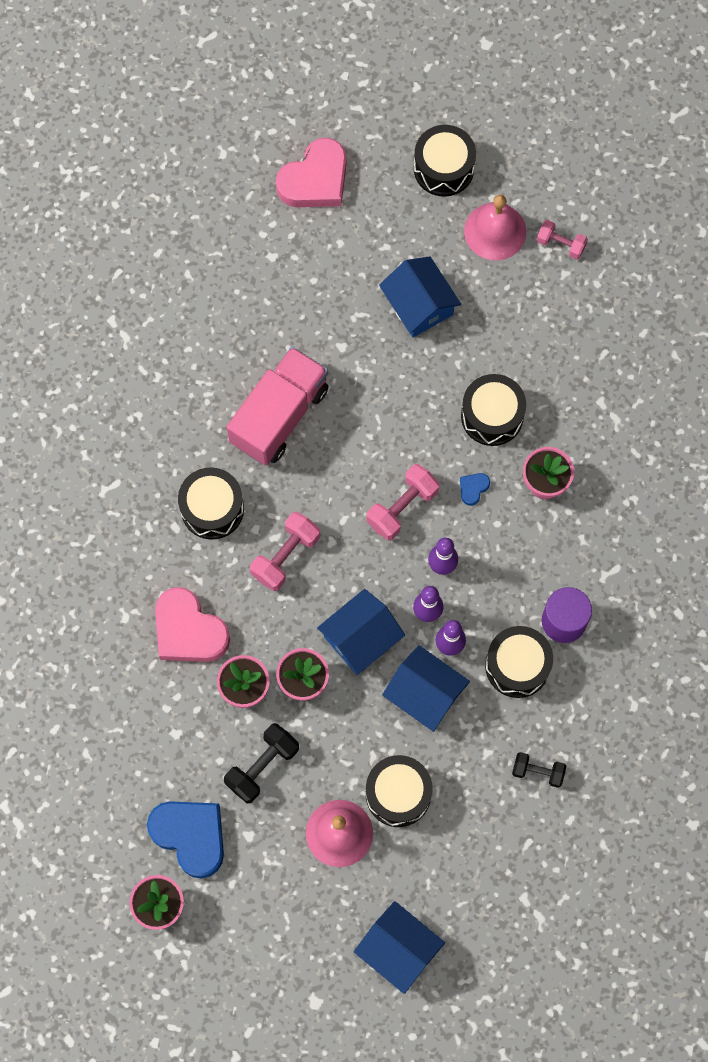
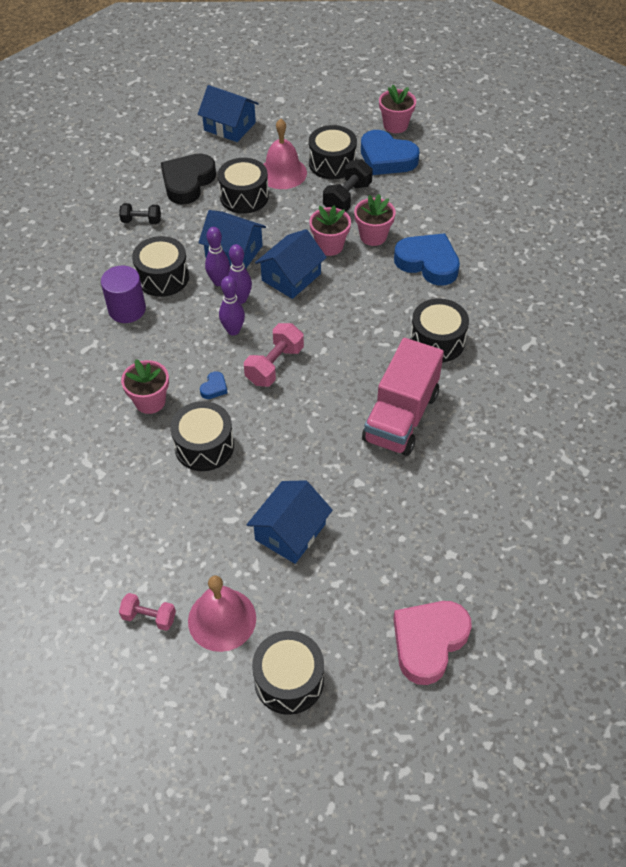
camera: 170 degrees right, 20 degrees down
(189, 630) = (428, 263): pink heart -> blue heart
(267, 840) = (332, 163): none -> black drum
(285, 556) = (366, 319): pink dumbbell -> none
(419, 305) = (290, 532): blue house -> blue house turned 75 degrees clockwise
(470, 837) = (188, 182): none -> black heart

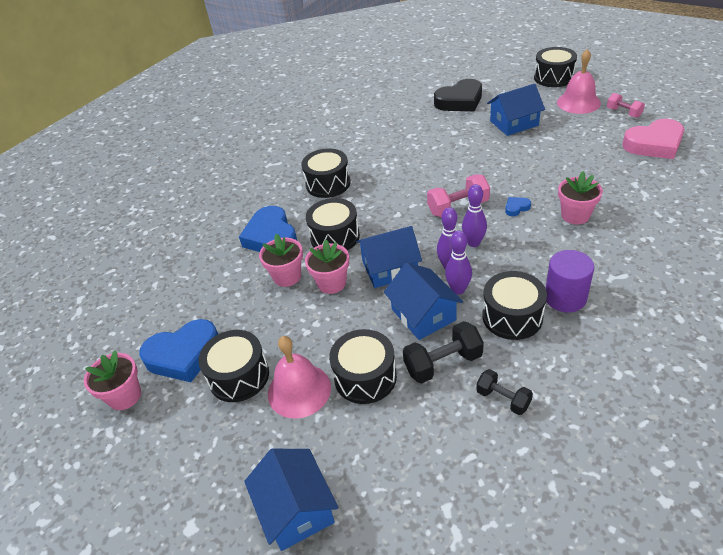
camera: 140 degrees left, 10 degrees down
(188, 182) = (415, 432): black heart -> black heart (460, 101)
(204, 446) = (545, 176): black drum -> black drum (335, 237)
(347, 198) = (268, 325): black dumbbell -> black dumbbell (443, 363)
(387, 158) = (183, 355): blue heart -> blue heart turned 90 degrees clockwise
(401, 417) = (397, 152): pink truck -> none
(428, 642) = (472, 73): pink heart -> pink heart (654, 144)

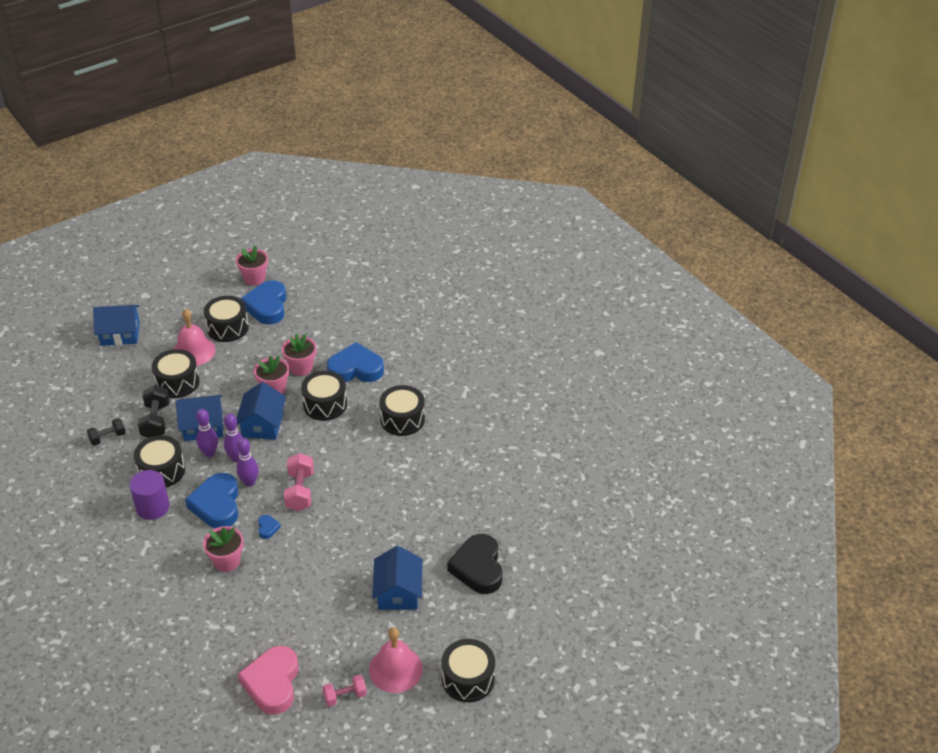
camera: 105 degrees right, 0 degrees up
(519, 252) = (217, 505): none -> blue heart

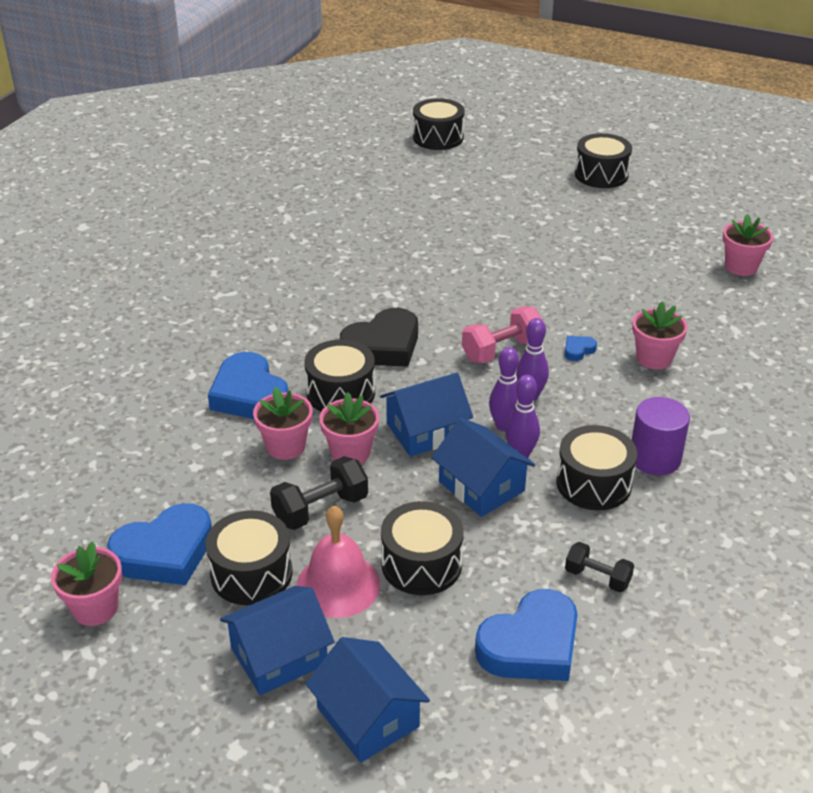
camera: 120 degrees left, 5 degrees down
(156, 421) = (517, 542): black dumbbell -> black dumbbell (320, 509)
(217, 505) = (591, 405): blue heart -> blue heart (531, 645)
(272, 683) = (741, 267): pink heart -> pink flower pot
(345, 696) = (698, 225): pink dumbbell -> none
(395, 669) = (639, 210): pink bell -> none
(398, 592) = (557, 238): blue house -> blue house (279, 656)
(402, 419) = (314, 321): black drum -> black drum (438, 138)
(478, 568) = (478, 206): black heart -> black heart (383, 346)

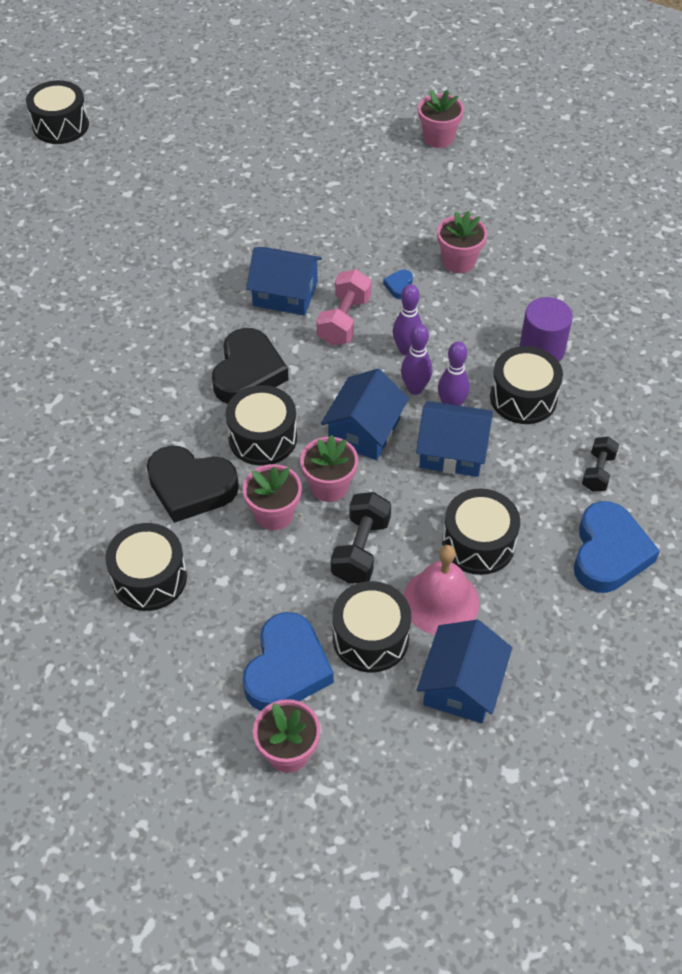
camera: 40 degrees left, 15 degrees up
(249, 395) = (191, 487): blue heart -> black heart
(368, 717) = (566, 683): blue house -> blue house (285, 294)
(597, 578) = (598, 472): black dumbbell -> black dumbbell turned 60 degrees counterclockwise
(601, 175) = (245, 97): black drum -> black drum (149, 578)

